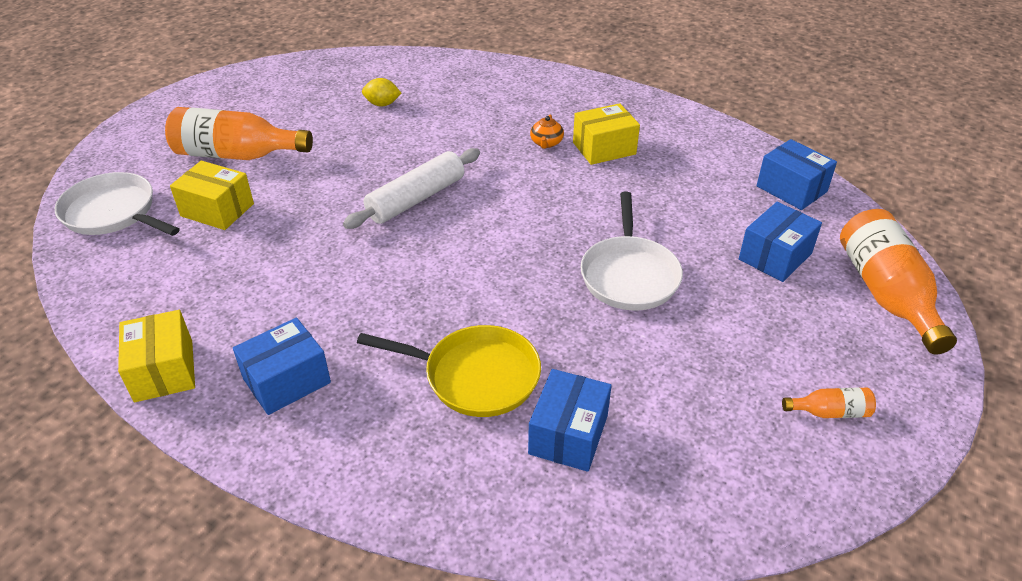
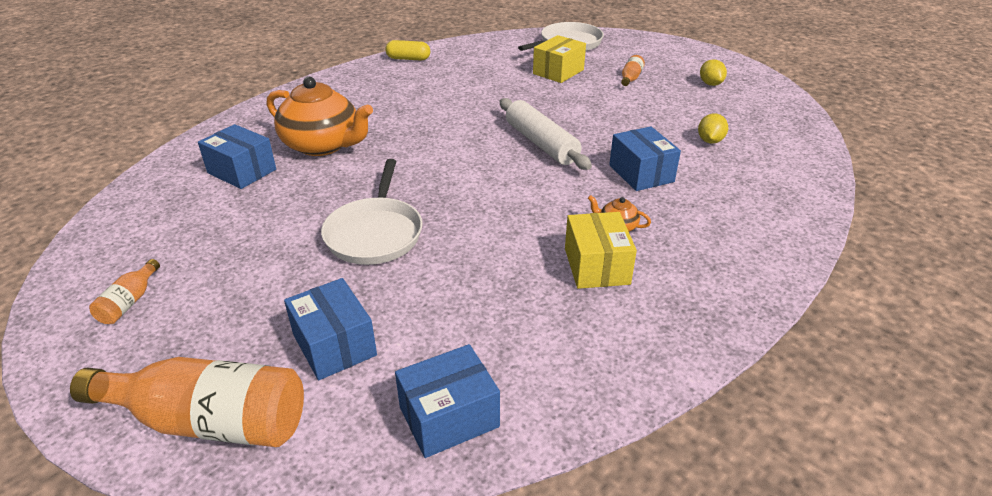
camera: 105 degrees right, 5 degrees down
(164, 370) = (408, 59): yellow box -> yellow capsule
(236, 155) = (630, 78): orange bottle -> orange bottle, size x0.45
(249, 105) = (710, 84): none -> yellow lemon
(287, 381) = (372, 88): blue box -> blue box (641, 173)
(475, 376) = (323, 145): yellow pan -> orange teapot
(629, 275) = (375, 233): white pan -> white pan turned 105 degrees counterclockwise

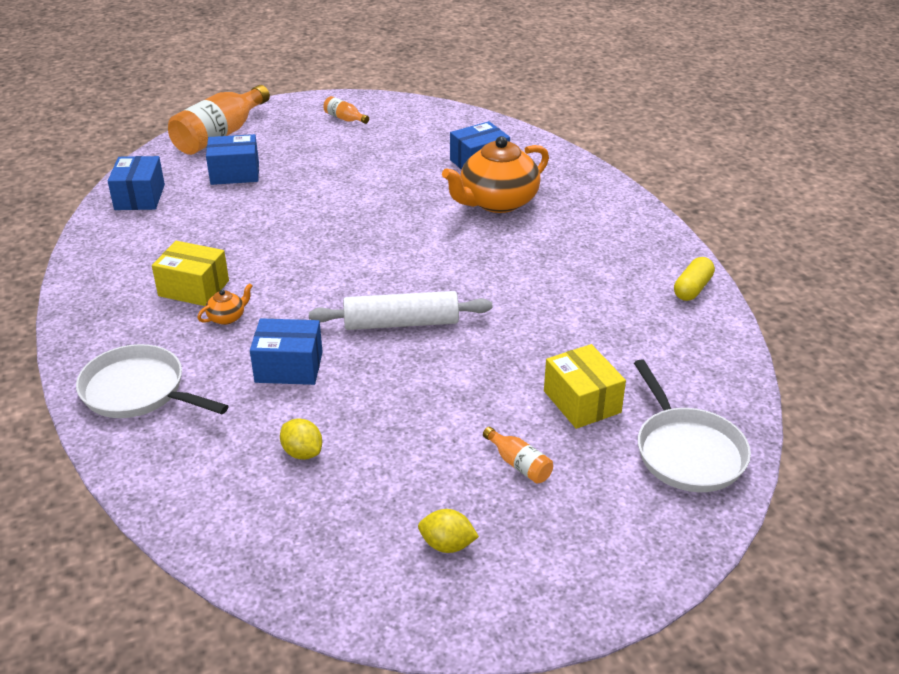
camera: 115 degrees right, 0 degrees up
(375, 233) = (334, 204): white pan -> white pan (138, 391)

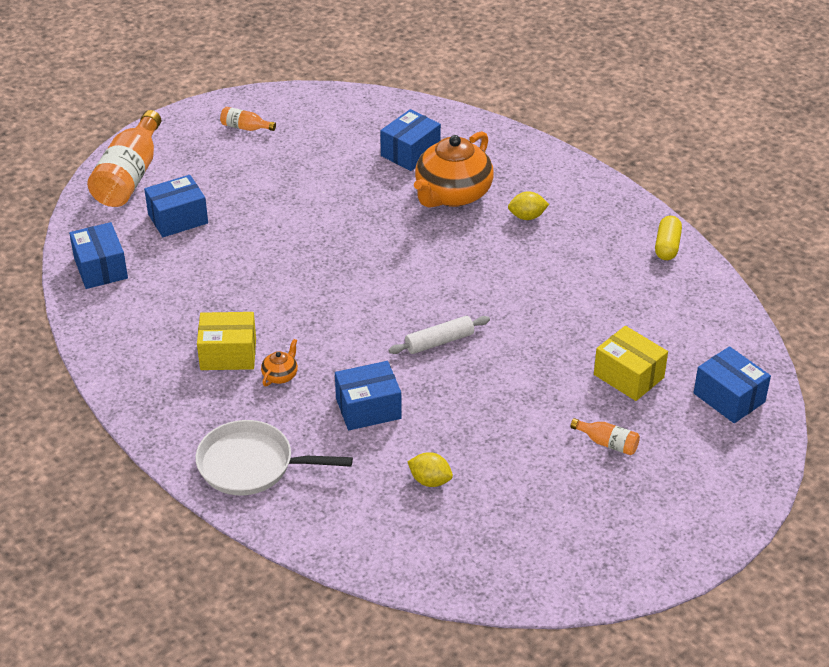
camera: 20 degrees left, 5 degrees up
(401, 323) = (439, 341): white rolling pin -> white rolling pin, size x0.66
(447, 545) = (589, 522): yellow lemon -> yellow lemon (527, 217)
(687, 451) = (729, 397): white pan -> blue box

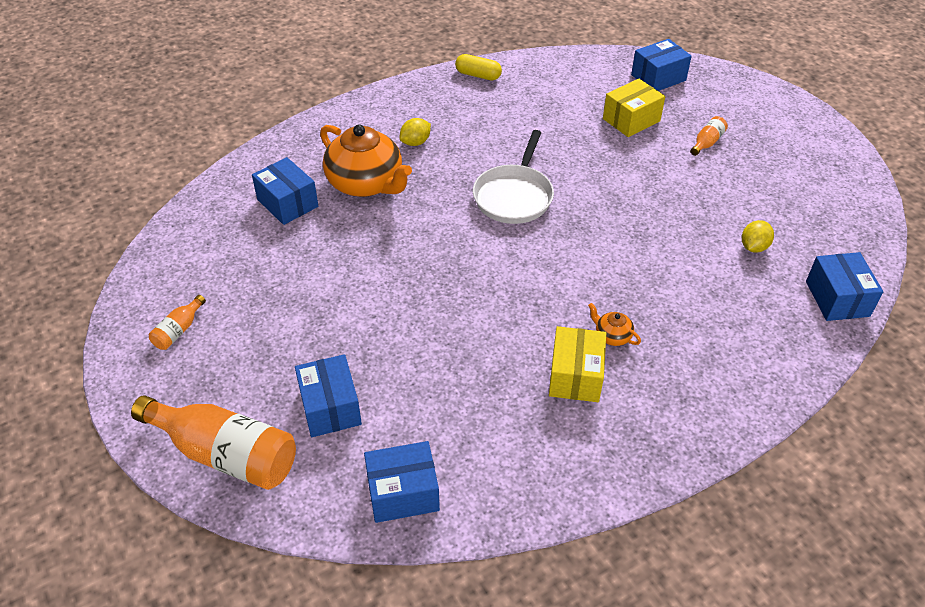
camera: 80 degrees left, 5 degrees up
(251, 465) = (739, 369): white pan -> white pan (514, 196)
(368, 408) = (662, 276): blue box -> blue box (837, 299)
(439, 341) = (577, 219): white rolling pin -> none
(527, 217) = (415, 142): yellow lemon -> yellow lemon turned 45 degrees clockwise

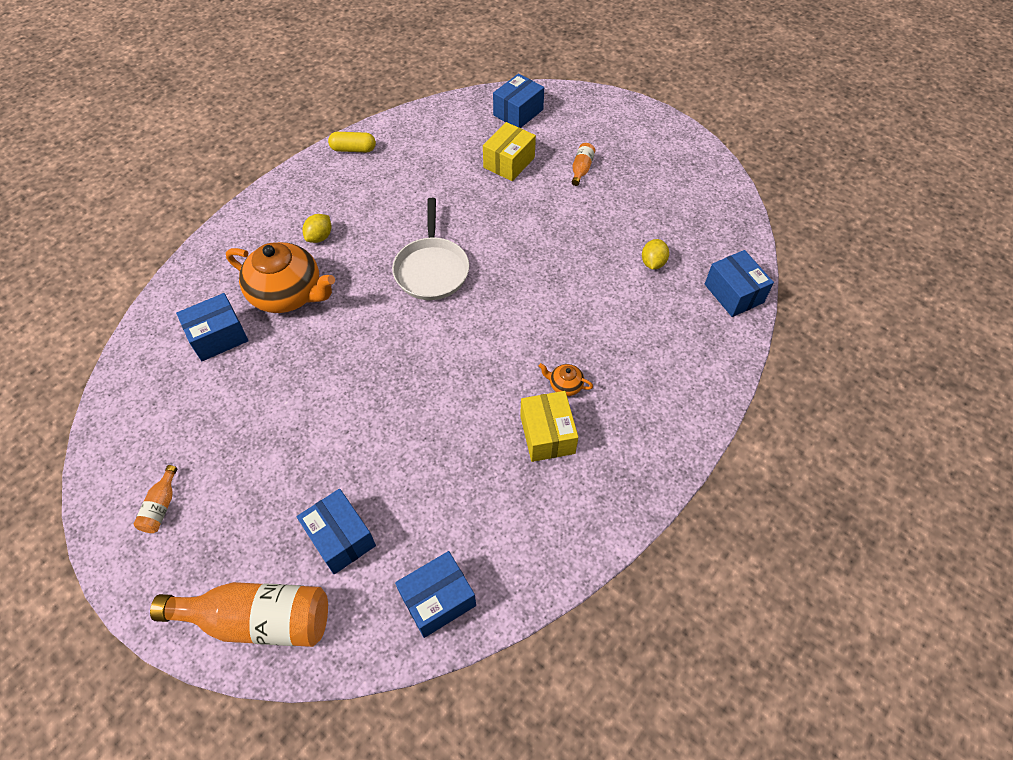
camera: 20 degrees left, 10 degrees up
(287, 203) = (218, 336): blue box -> blue box turned 60 degrees counterclockwise

